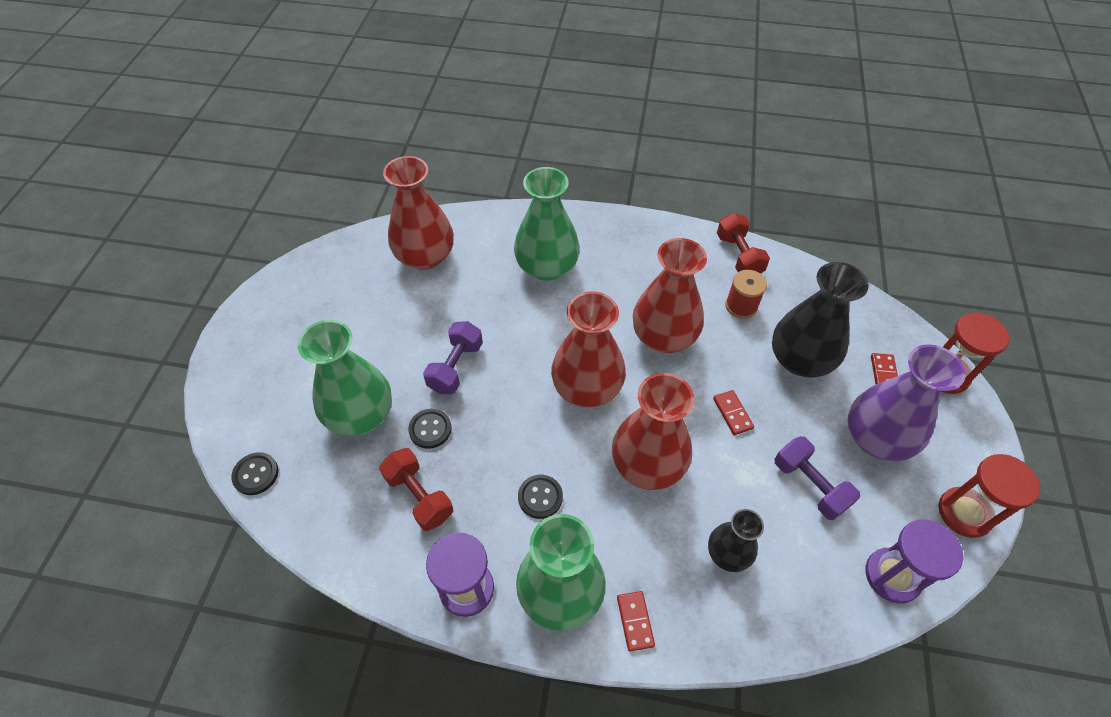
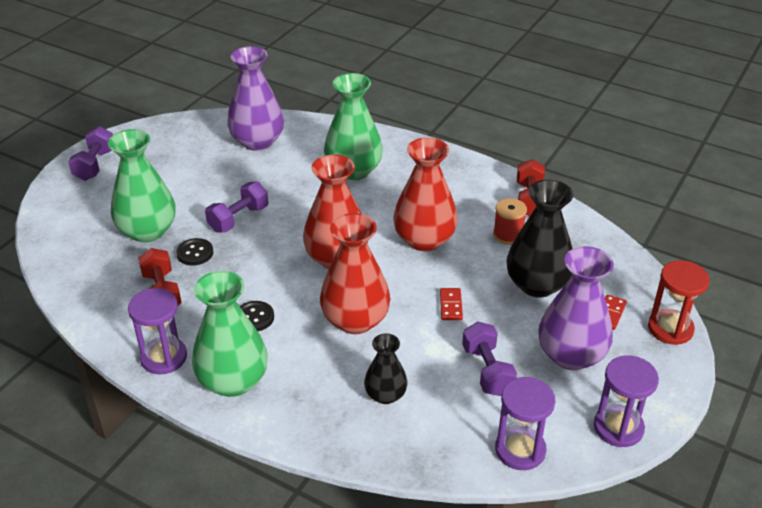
camera: 20 degrees right, 15 degrees down
(252, 339) = (95, 165): none -> purple dumbbell
(256, 474) = (51, 247): black button -> none
(425, 256) = (257, 141): red vase -> purple vase
(635, 621) = (281, 414): red domino -> none
(964, 513) = (618, 427): red hourglass -> purple hourglass

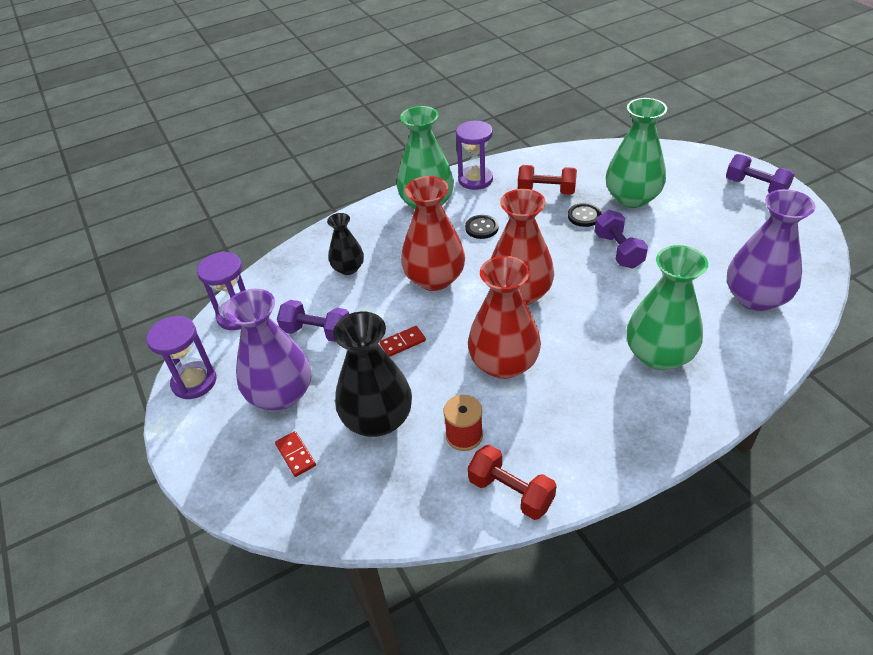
camera: 125 degrees right, 5 degrees up
(451, 305) = (403, 343): red domino -> red domino turned 60 degrees counterclockwise
(670, 328) = (236, 493): red hourglass -> none

